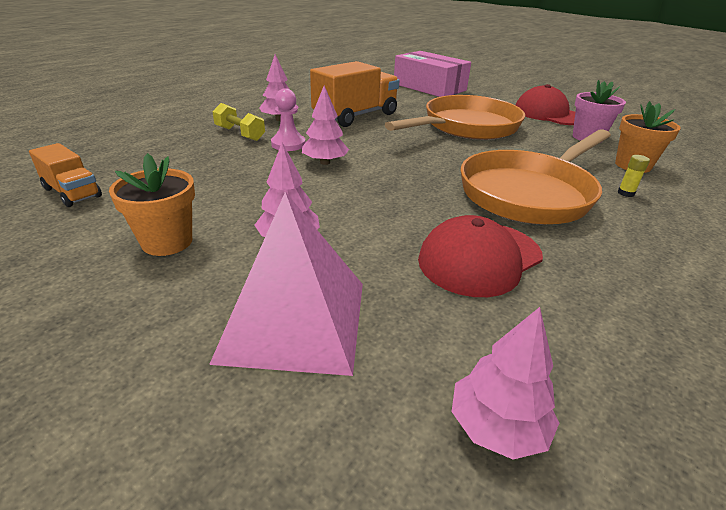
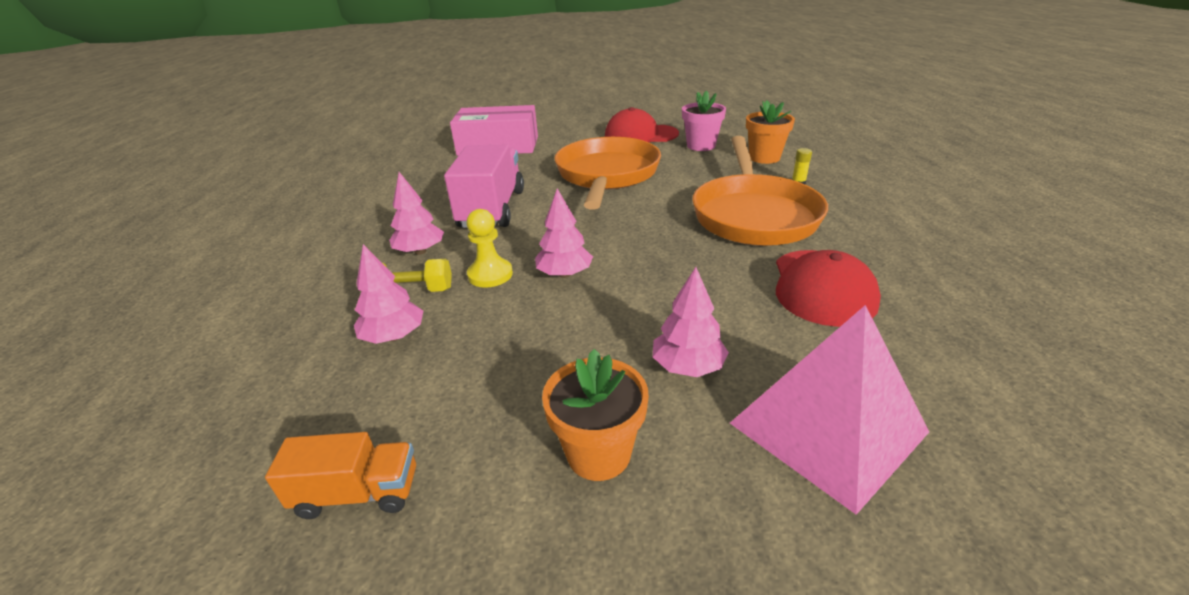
camera: 40 degrees left, 0 degrees up
(288, 144) = (490, 275): pink pawn -> yellow pawn
(355, 116) = (492, 209): orange truck -> pink truck
(497, 427) = (1027, 393): pink tree -> pink tree (394, 336)

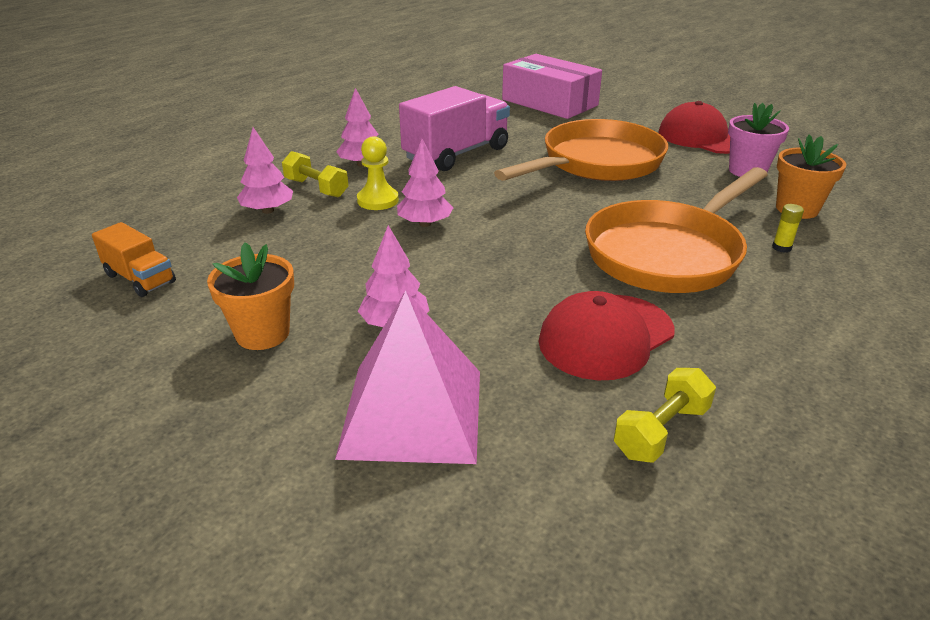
camera: 40 degrees right, 0 degrees up
(955, 328) = (661, 431): none -> yellow dumbbell

